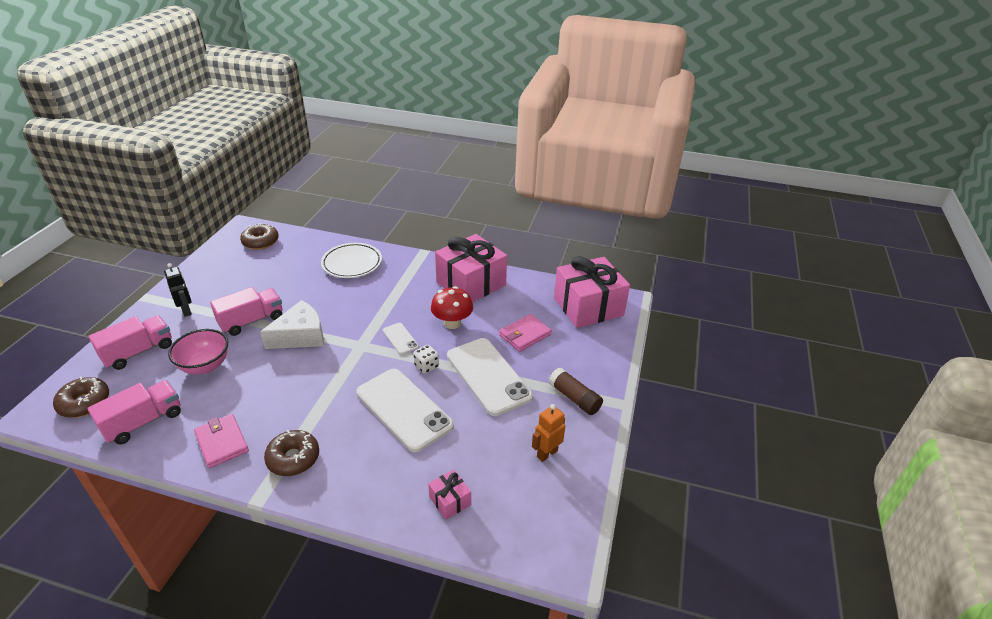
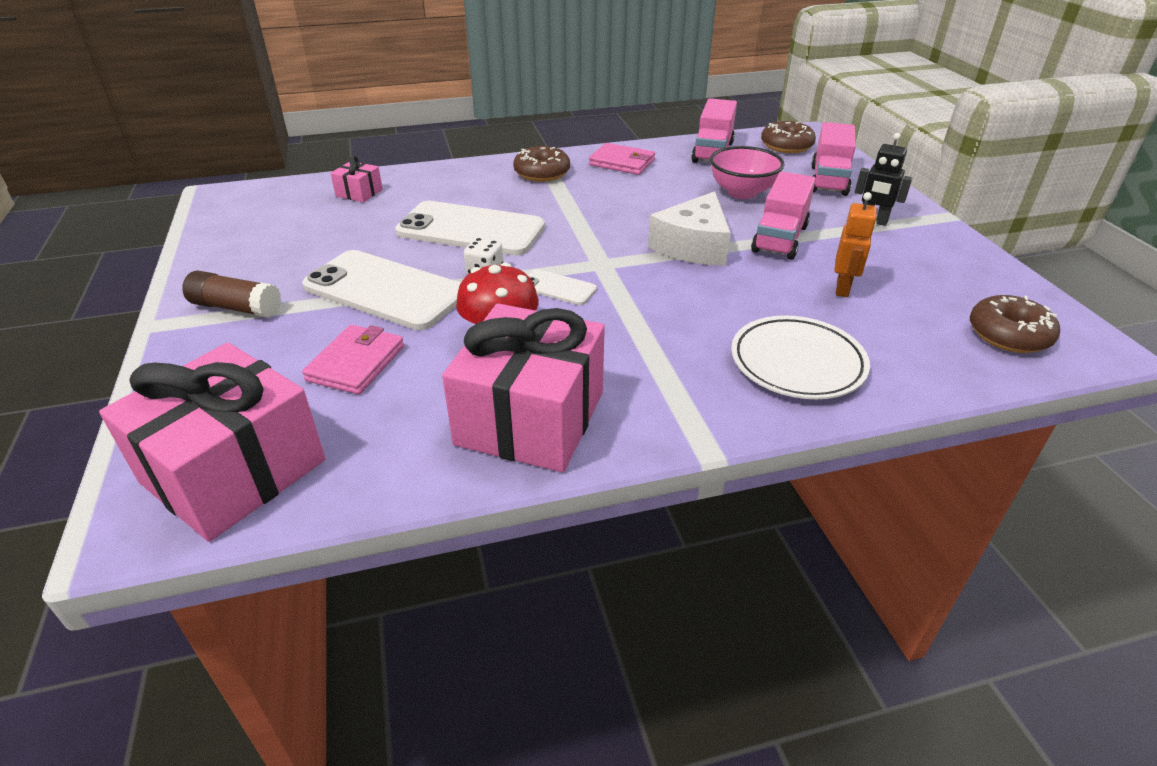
camera: 150 degrees right, 0 degrees up
(547, 453) = (263, 248): orange robot -> orange robot (843, 288)

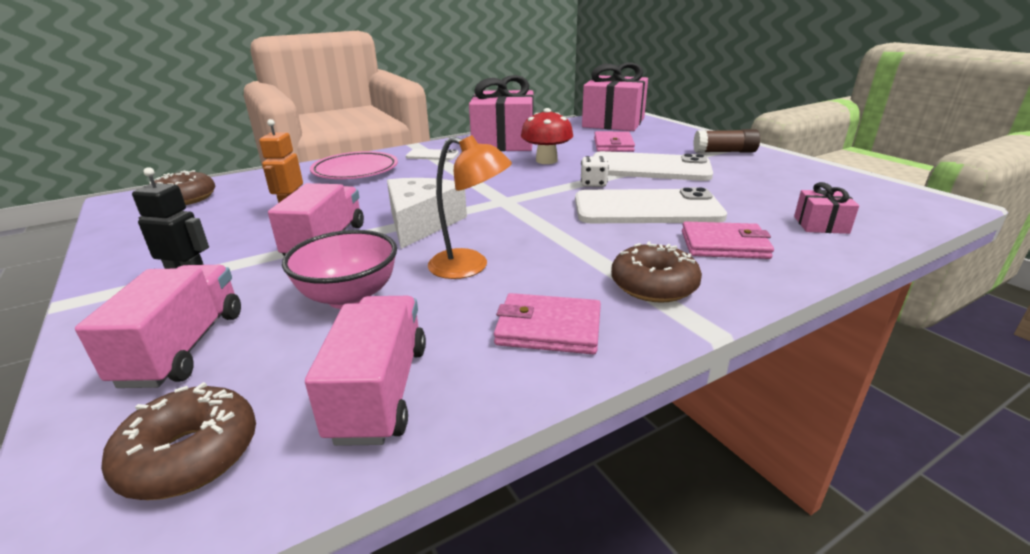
camera: 165 degrees right, 10 degrees down
(459, 189) = (724, 245): none -> pink wallet
(557, 288) = (528, 183): white phone -> white phone (432, 155)
(657, 200) = (470, 266): none -> orange lamp
(797, 363) = (355, 171): white plate -> pink plate

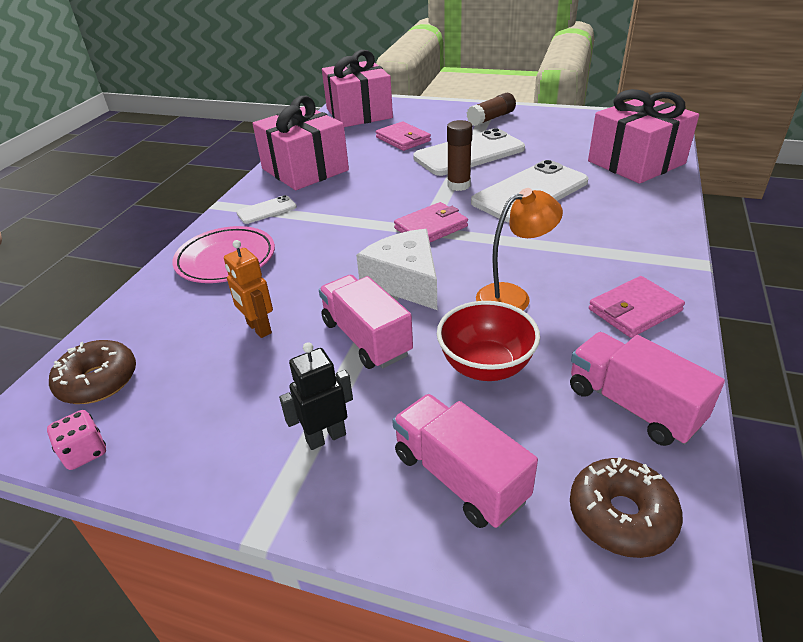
camera: 40 degrees left, 10 degrees up
(113, 224) = (85, 452): none -> pink dice
(349, 297) = (486, 366): pink bowl -> red bowl
(546, 160) = (381, 176): red mushroom -> none
(593, 184) = (458, 185): white dice -> brown glue stick
(653, 285) = (631, 250): brown donut -> none
(724, 245) = (616, 201): pink wallet -> pink wallet (431, 227)
(821, 225) = (636, 162): pink gift -> pink gift, size x2.31

